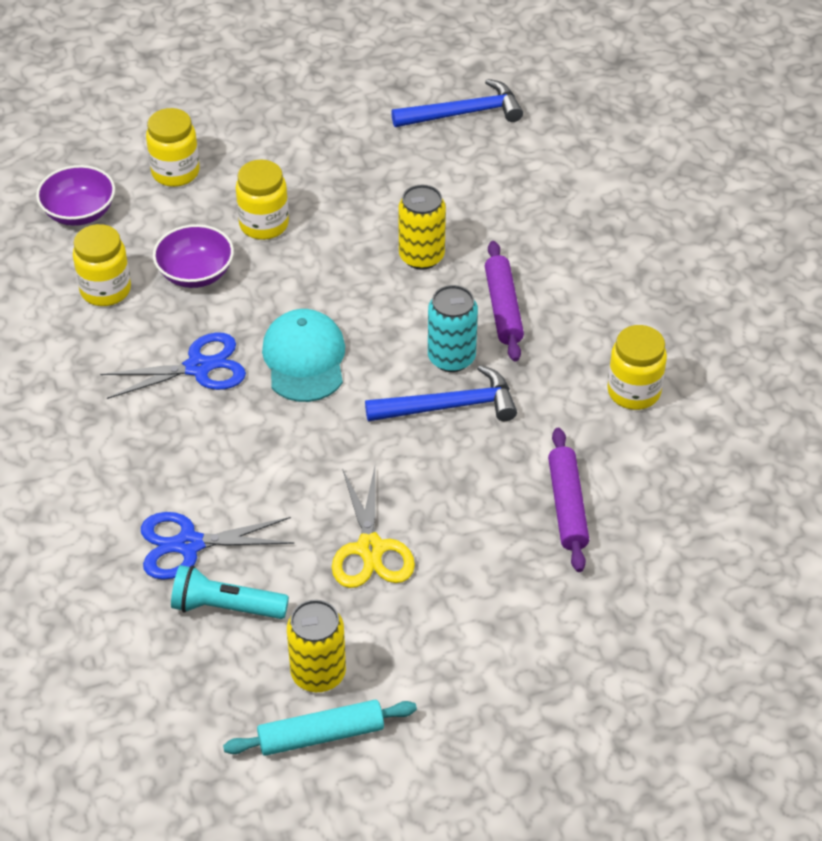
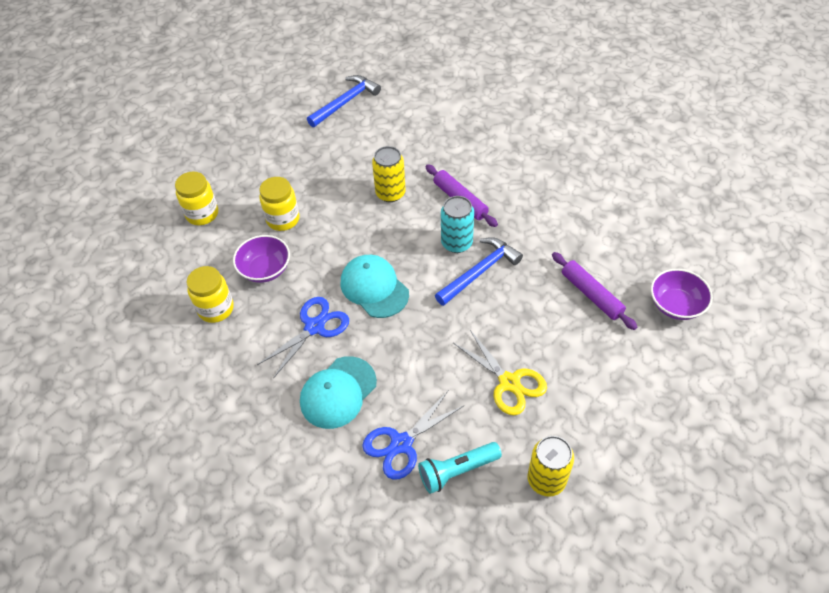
camera: 30 degrees left, 5 degrees up
(79, 212) = (159, 268): purple bowl -> purple bowl (676, 305)
(165, 452) = (338, 392): none -> turquoise cap
(321, 735) = (581, 519): turquoise rolling pin -> none
(633, 392) = (568, 211): yellow jar -> none

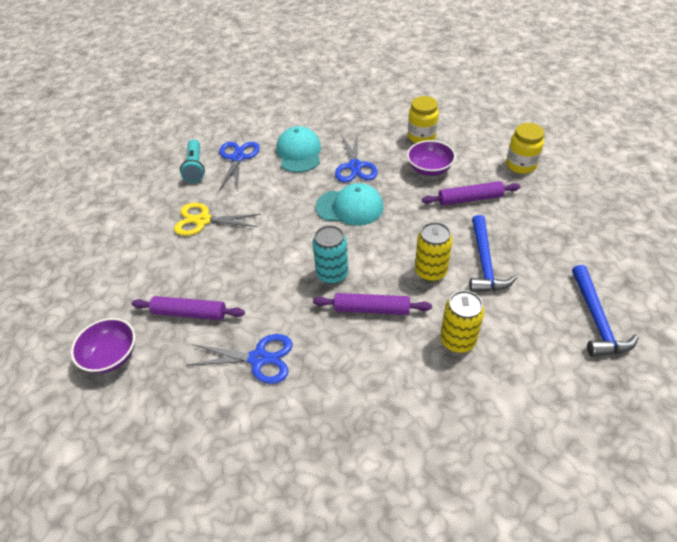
camera: 135 degrees right, 5 degrees down
(283, 219) = (470, 199): yellow jar -> purple rolling pin
(457, 471) = (195, 167): turquoise flashlight -> turquoise flashlight turned 150 degrees clockwise
(480, 272) = (291, 267): blue hammer -> blue hammer (484, 262)
(546, 480) = (140, 195): yellow can -> yellow can (457, 340)
(567, 225) = (259, 358): none -> blue scissors

